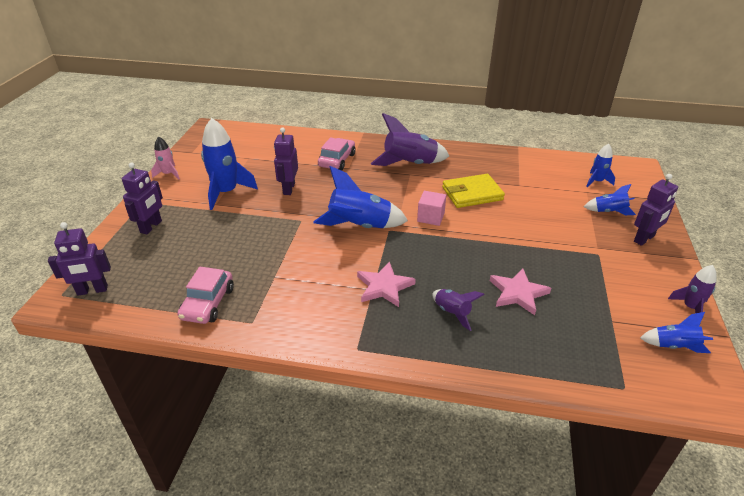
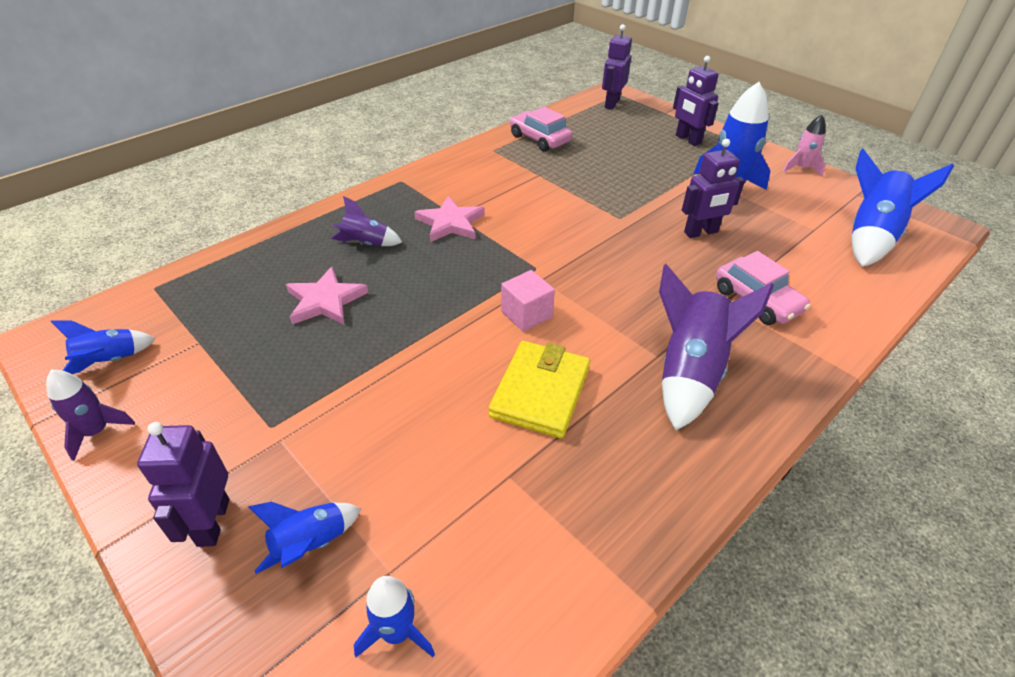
camera: 125 degrees right, 5 degrees up
(288, 189) = (701, 232): purple robot -> purple robot turned 120 degrees clockwise
(359, 226) = (566, 250): blue rocket -> blue rocket (870, 237)

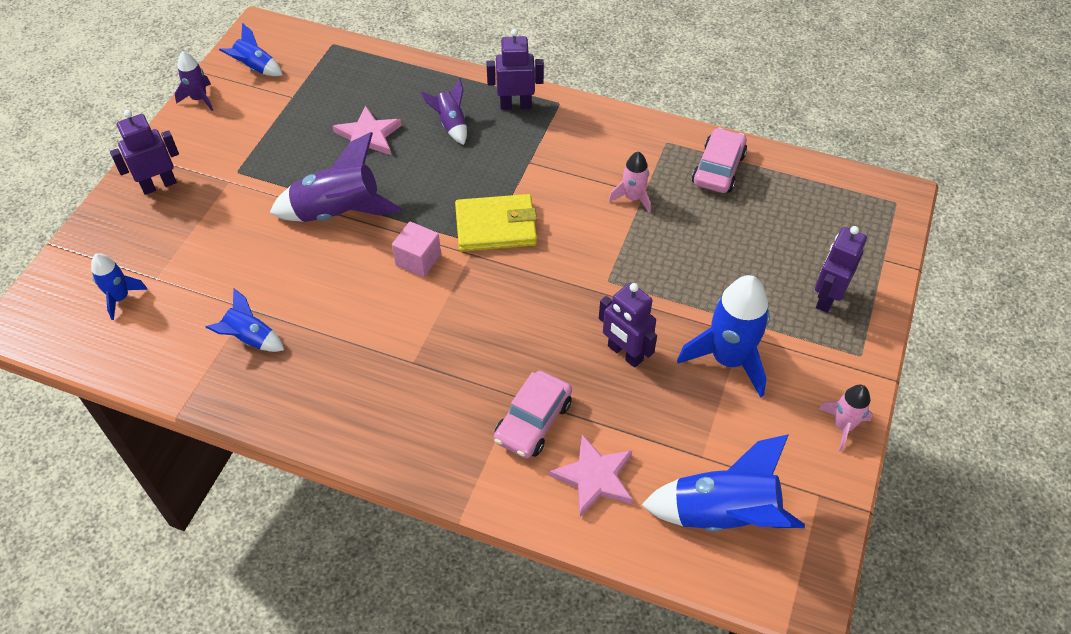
camera: 65 degrees right, 10 degrees up
(311, 544) = (160, 235): blue rocket -> blue rocket (250, 339)
(450, 223) = (515, 163): pink star -> pink star (594, 477)
(540, 180) = (632, 198): none -> pink rocket
(540, 392) = (334, 299): yellow wallet -> yellow wallet (496, 226)
(611, 104) = (861, 203): purple robot -> purple robot (515, 105)
(689, 372) = (403, 389): purple rocket -> purple rocket (338, 212)

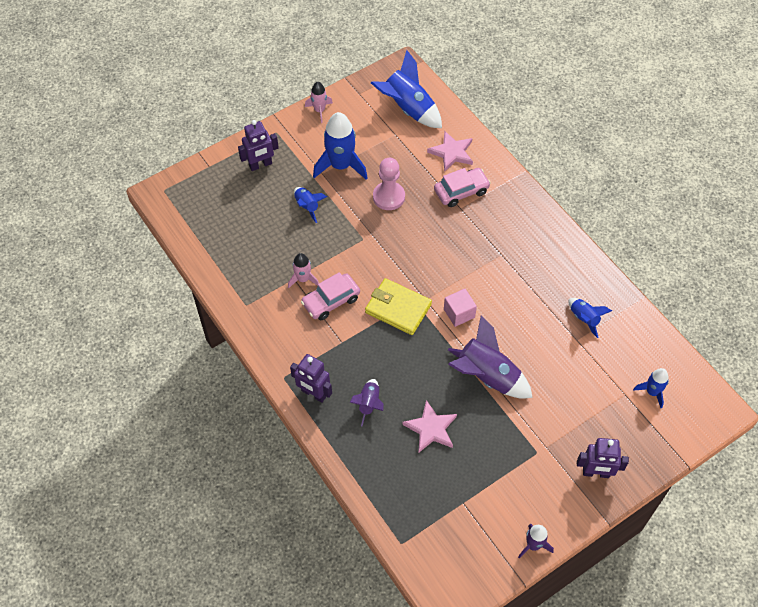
camera: 145 degrees left, 5 degrees up
(255, 68) = (475, 553): blue rocket -> blue rocket (307, 206)
(625, 353) = (388, 197): purple robot -> pink pawn
(718, 169) = (235, 268): pink car -> pink car (331, 301)

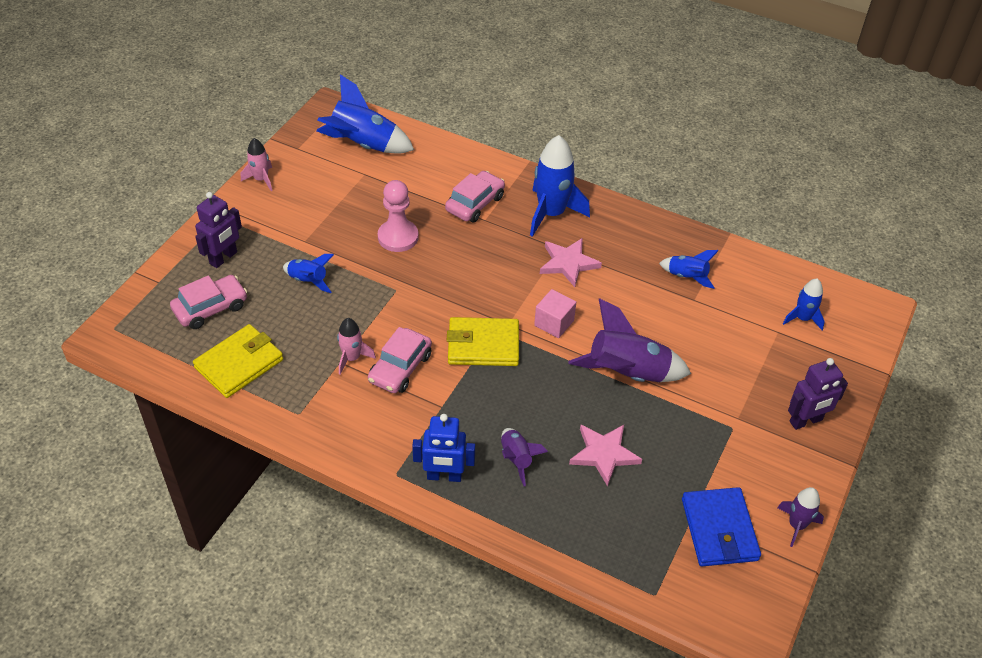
camera: 30 degrees left, 10 degrees down
(228, 251) = (239, 364): none -> yellow wallet
(232, 201) = (210, 308): none -> pink car
(313, 393) = (444, 476): purple robot -> blue robot
(341, 165) = (322, 225): blue rocket -> blue rocket (551, 213)
(452, 153) = (439, 170): pink star -> pink star (568, 263)
(475, 521) = (719, 529): none -> blue wallet

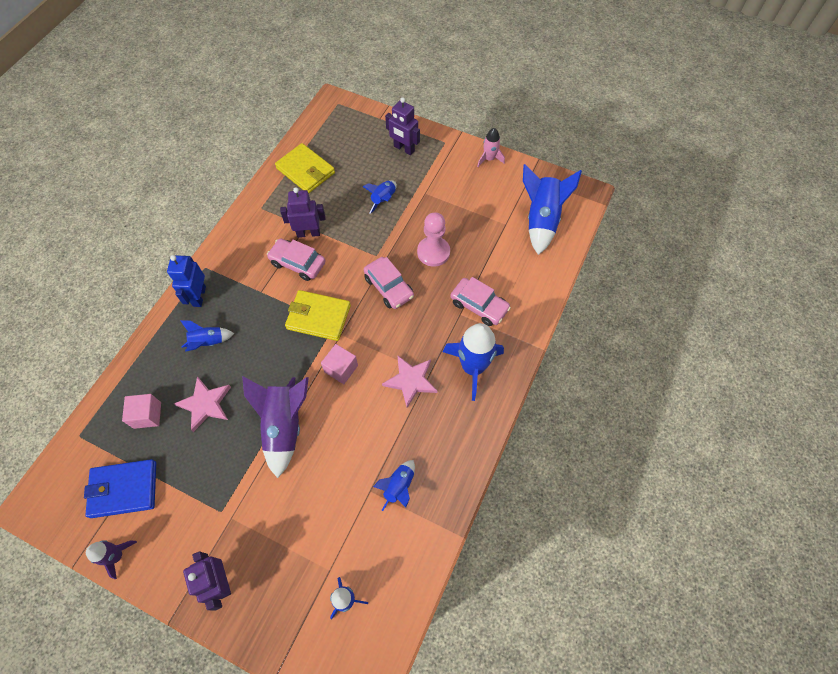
camera: 90 degrees right, 15 degrees up
(210, 308) = (356, 149): pink car -> pink car (389, 287)
(352, 358) = (308, 233): pink rocket -> purple robot
(483, 345) = (318, 317): yellow wallet -> yellow wallet turned 75 degrees counterclockwise
(516, 459) = (208, 342): purple rocket -> blue rocket
(621, 517) = (147, 415): none -> pink cube

